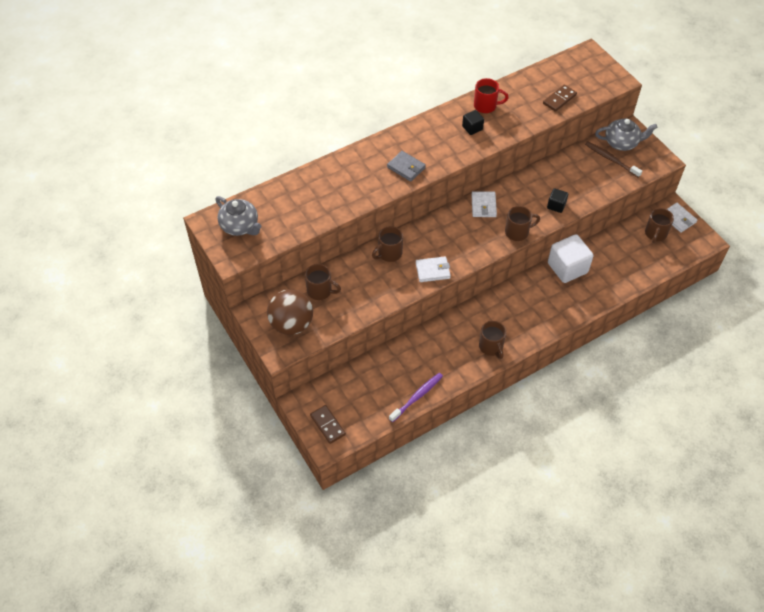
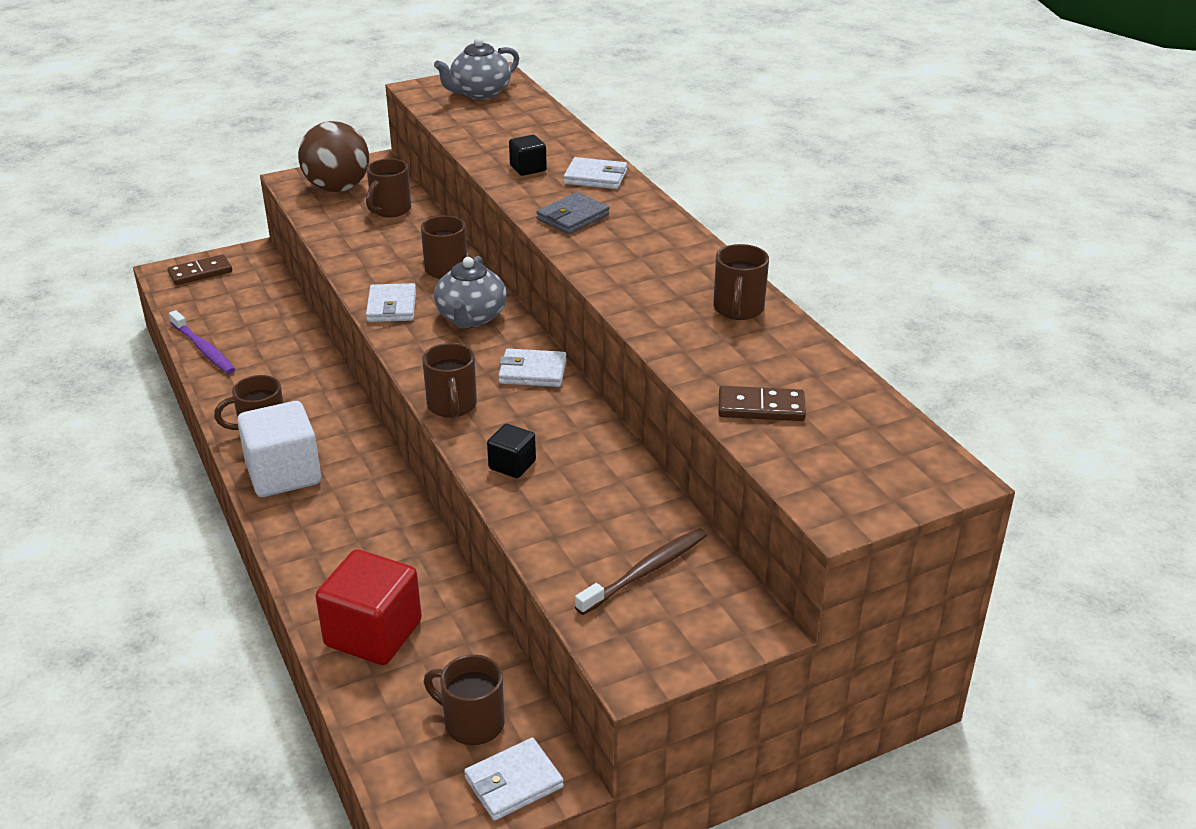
camera: 95 degrees right, 20 degrees down
(358, 162) = (595, 177): none -> white wallet
(472, 128) = (671, 289): black cube -> black cube (528, 168)
(486, 106) = (738, 309): red mug -> brown mug
(559, 99) = (761, 407): brown domino -> brown domino turned 45 degrees counterclockwise
(567, 268) = (411, 552): white cube -> white cube (284, 474)
(619, 272) = (373, 633): none -> red cube
(622, 143) = (704, 601): grey teapot -> grey teapot (471, 317)

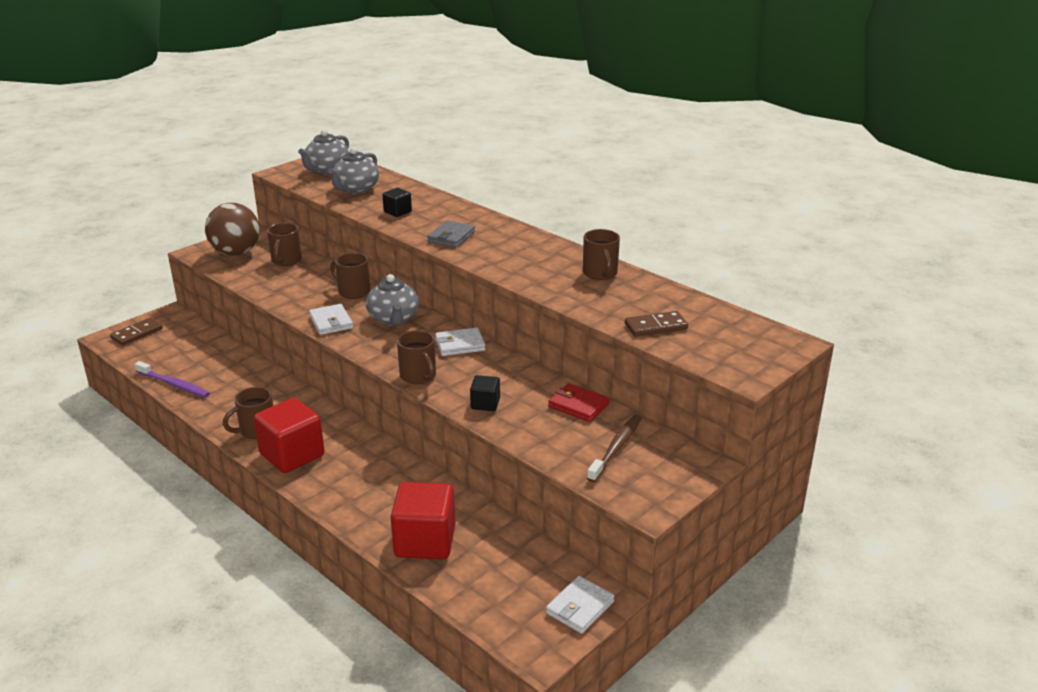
camera: 20 degrees left, 5 degrees down
(284, 474) = (292, 455): white cube -> red cube
(472, 723) = (529, 579): brown mug -> none
(497, 127) = (356, 189): none -> grey teapot
(595, 177) = (448, 210): white wallet -> none
(633, 496) = (578, 405): none -> red wallet

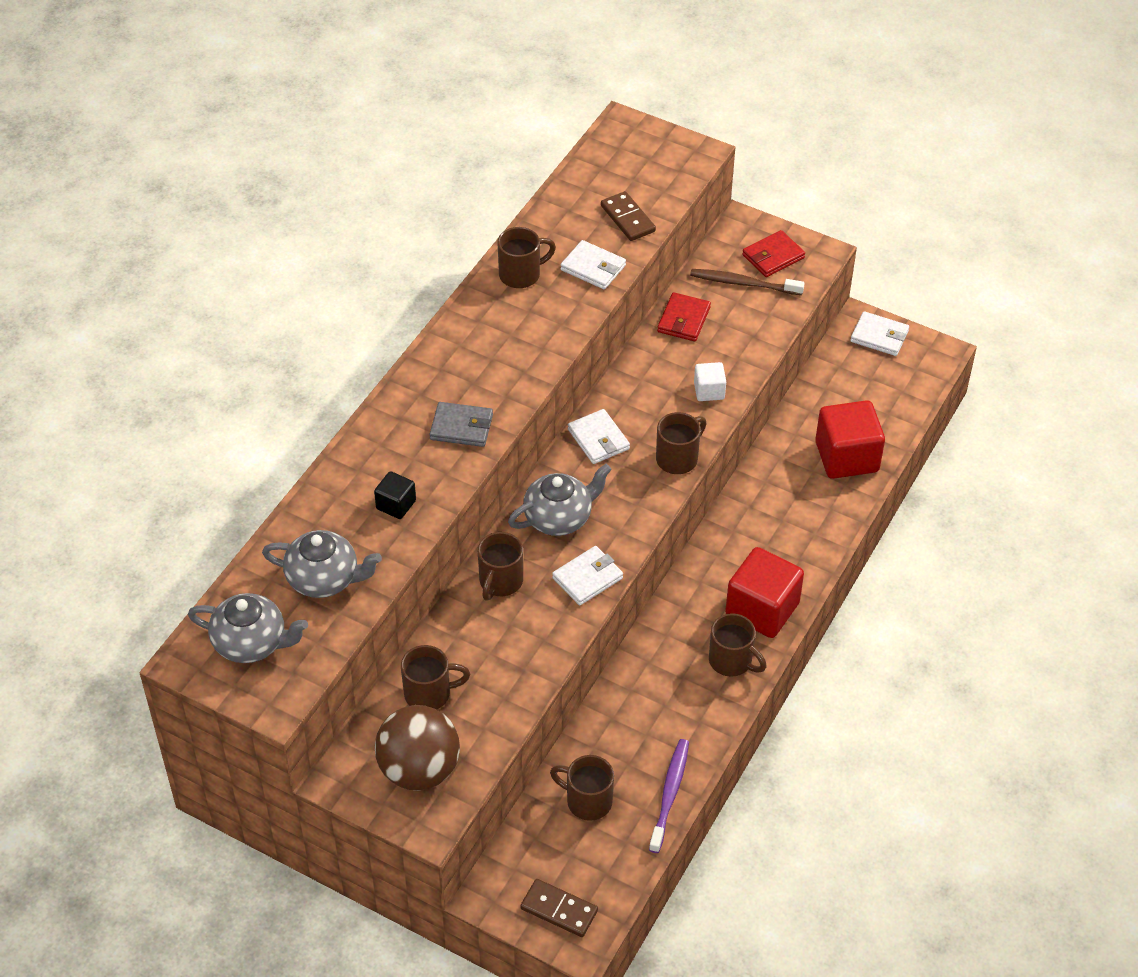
camera: 105 degrees left, 20 degrees up
(199, 354) = (587, 801): none -> brown mug
(485, 404) = (709, 391): black cube -> white cube
(597, 303) = (593, 268): none -> white wallet
(650, 474) = (773, 256): none -> red wallet

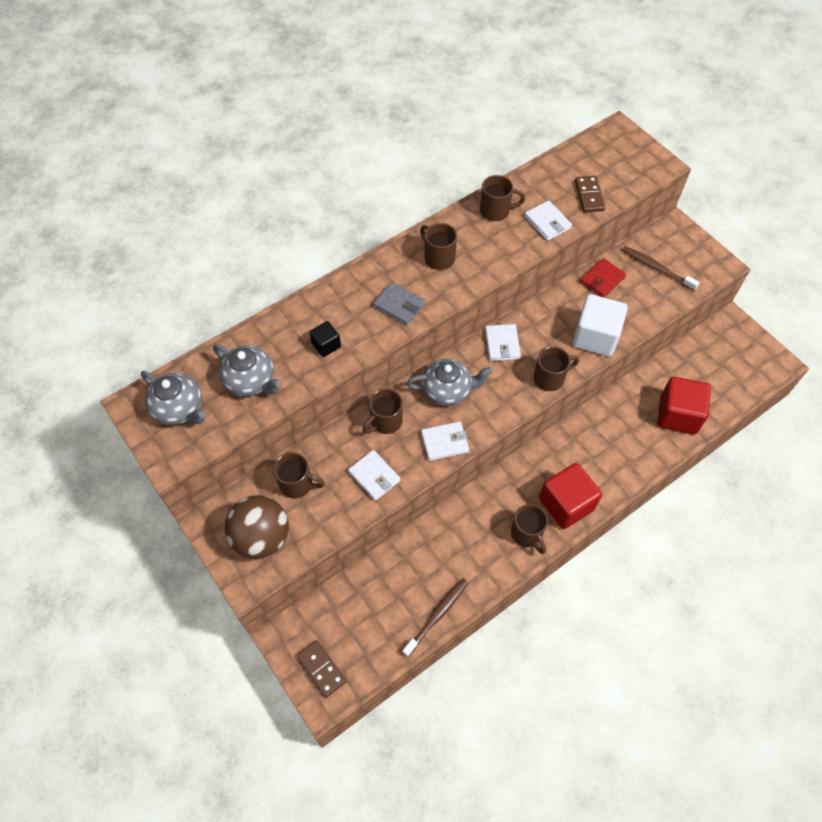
camera: 25 degrees right, 10 degrees up
(587, 801) = (380, 596): brown mug -> brown mug (438, 258)
(670, 794) = (437, 615): purple toothbrush -> brown toothbrush
(709, 391) = (595, 337): white cube -> white cube, size x1.98
(773, 256) = (686, 256): red wallet -> none
(879, 336) = (741, 336): white wallet -> white wallet (374, 476)

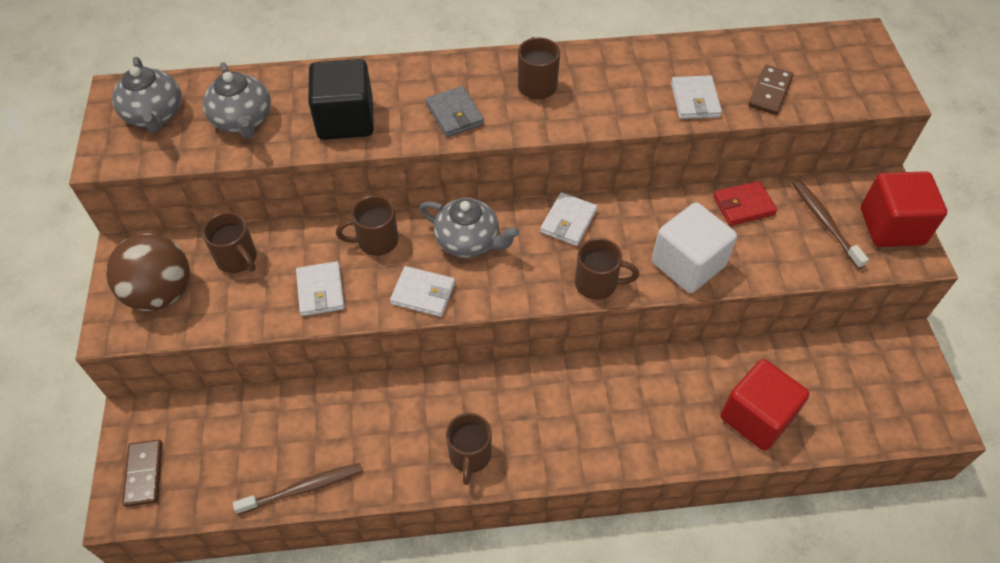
camera: 30 degrees right, 5 degrees down
(326, 345) = (345, 120): black cube -> black cube, size x1.98
(496, 211) = (641, 64): brown mug -> none
(566, 504) = (540, 447): red cube -> red cube (891, 226)

